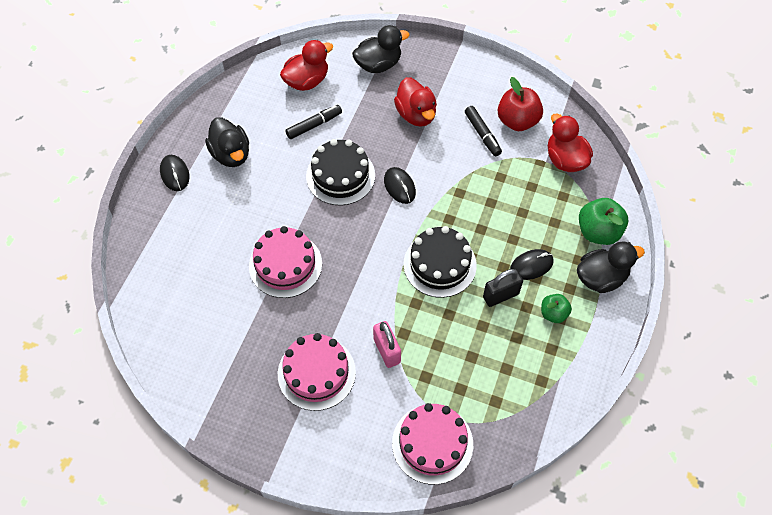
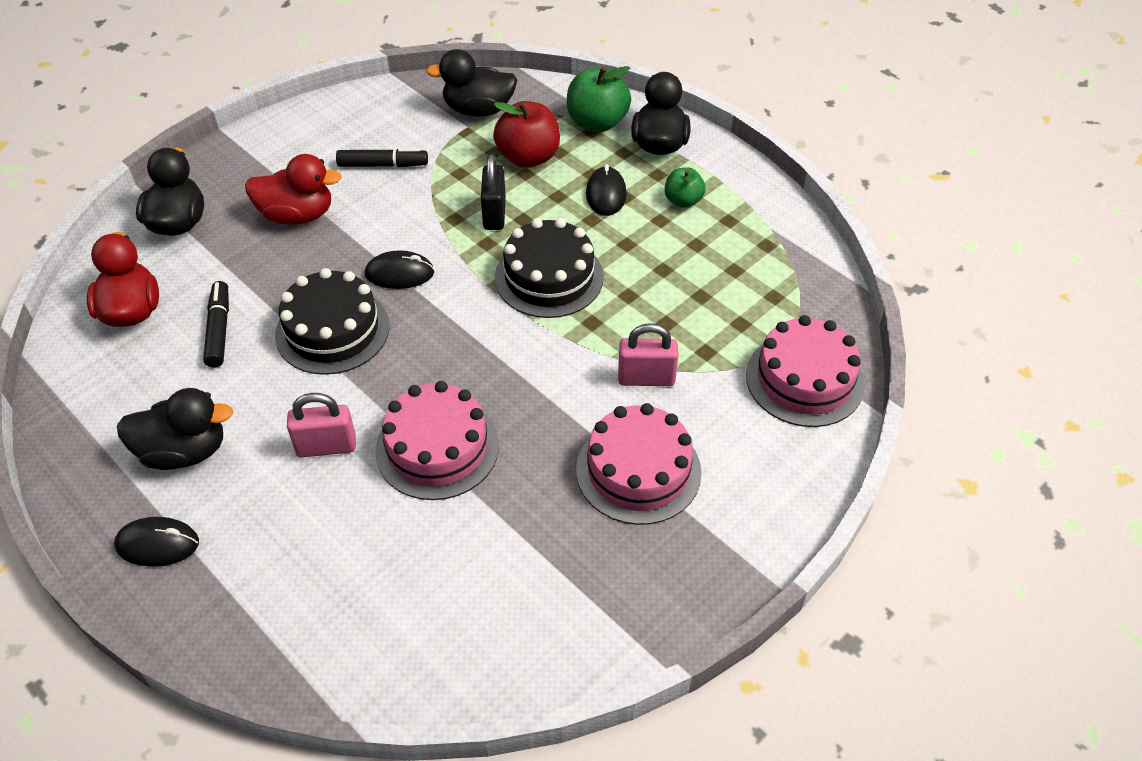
camera: 65 degrees left, 10 degrees down
(262, 213) = (326, 446): none -> pink padlock
(500, 295) = (630, 237): black padlock -> black padlock (494, 214)
(517, 121) = (389, 127): red apple -> red apple (528, 157)
(565, 160) = (478, 110): red duck -> black duck

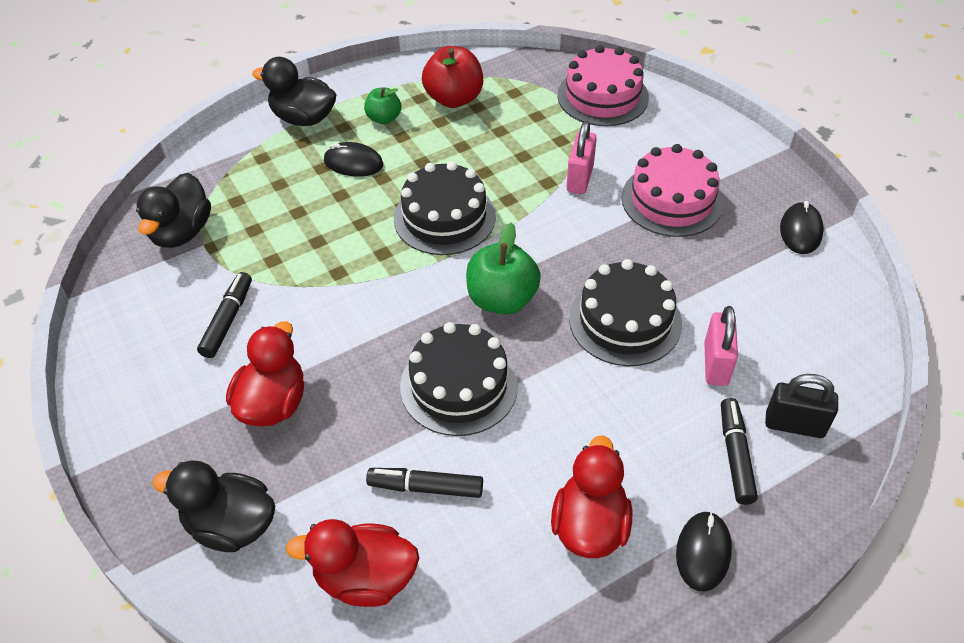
camera: 75 degrees left, 0 degrees up
(184, 451) = (590, 525): black duck -> red duck
(271, 564) = (735, 455): none -> black marker
(326, 446) = (607, 402): pink padlock -> pink padlock (716, 364)
(399, 273) = (399, 323): black mouse -> black mouse (800, 231)
(437, 448) = (625, 320): pink cake -> black cake
(494, 214) = (345, 242): black padlock -> black padlock (794, 425)
(528, 157) = (275, 206): red apple -> red apple (454, 98)
(597, 122) = (251, 151): green apple -> green apple (502, 299)

